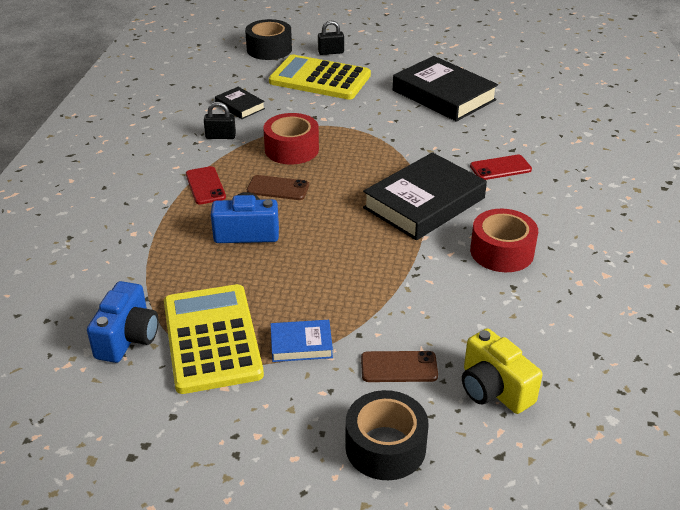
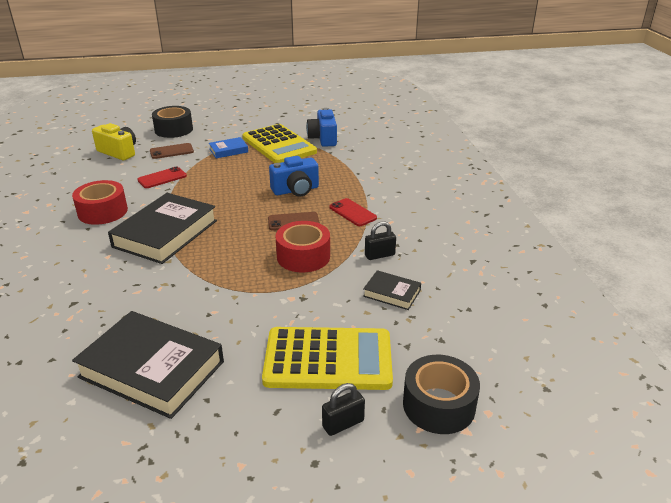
camera: 160 degrees right, 5 degrees down
(500, 168) = (90, 279): red phone -> red phone (162, 178)

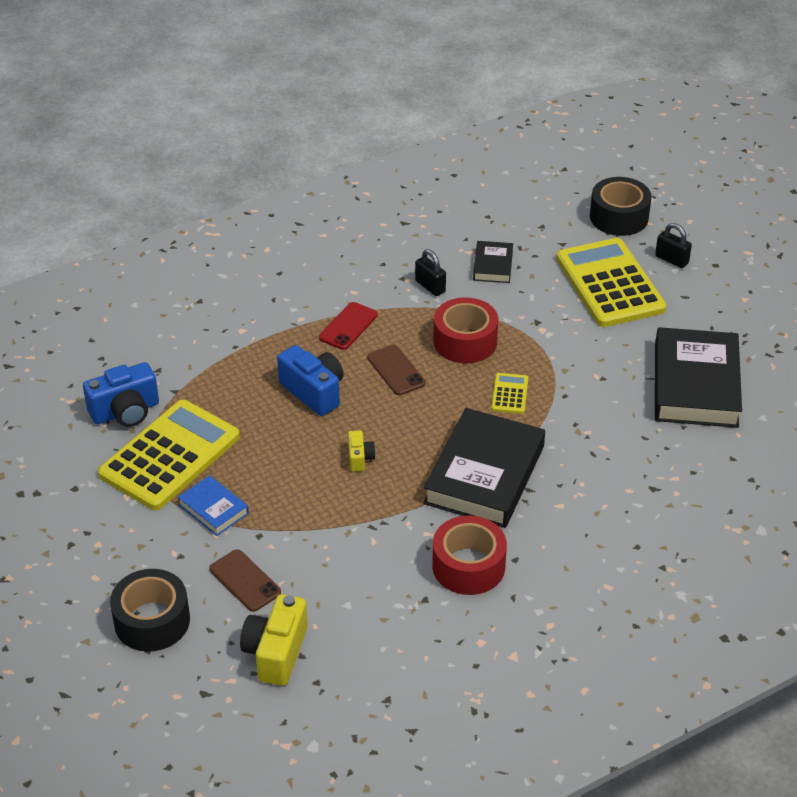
camera: 110 degrees left, 10 degrees up
(162, 178) = (342, 548): red phone -> none
(166, 233) = (484, 475): black book -> black book turned 75 degrees counterclockwise
(224, 195) = (360, 458): none -> yellow camera
(230, 262) = (509, 394): none -> yellow calculator

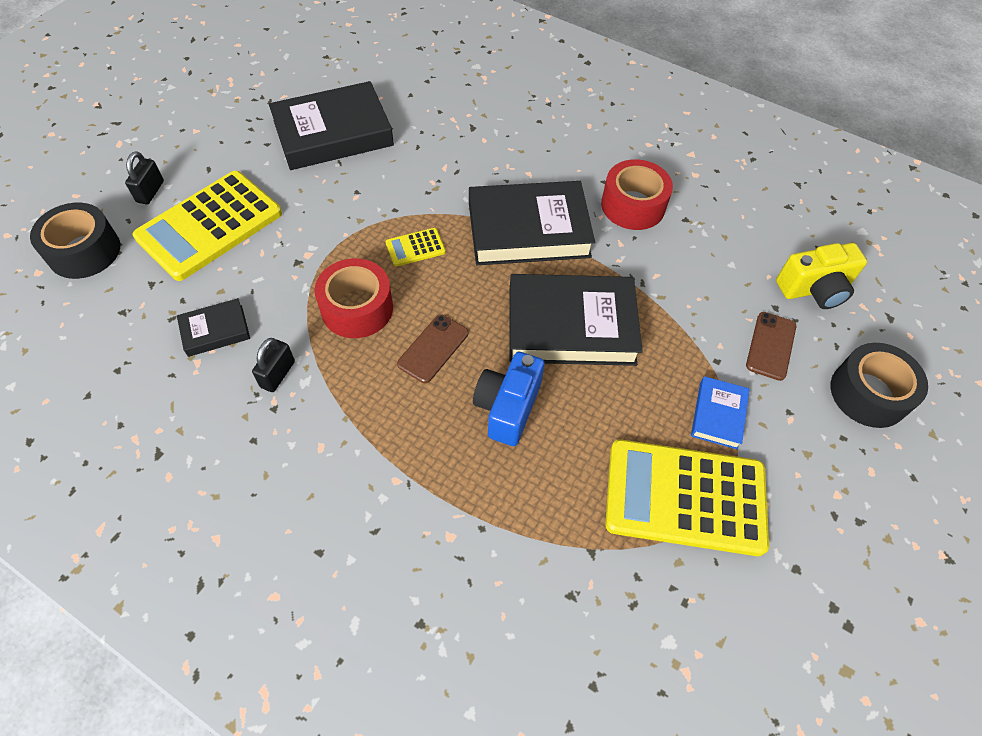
camera: 120 degrees left, 15 degrees up
(125, 411) = (658, 589): blue camera -> none
(348, 326) = (386, 424): red phone -> none
(360, 458) = (571, 326): yellow camera -> black book

